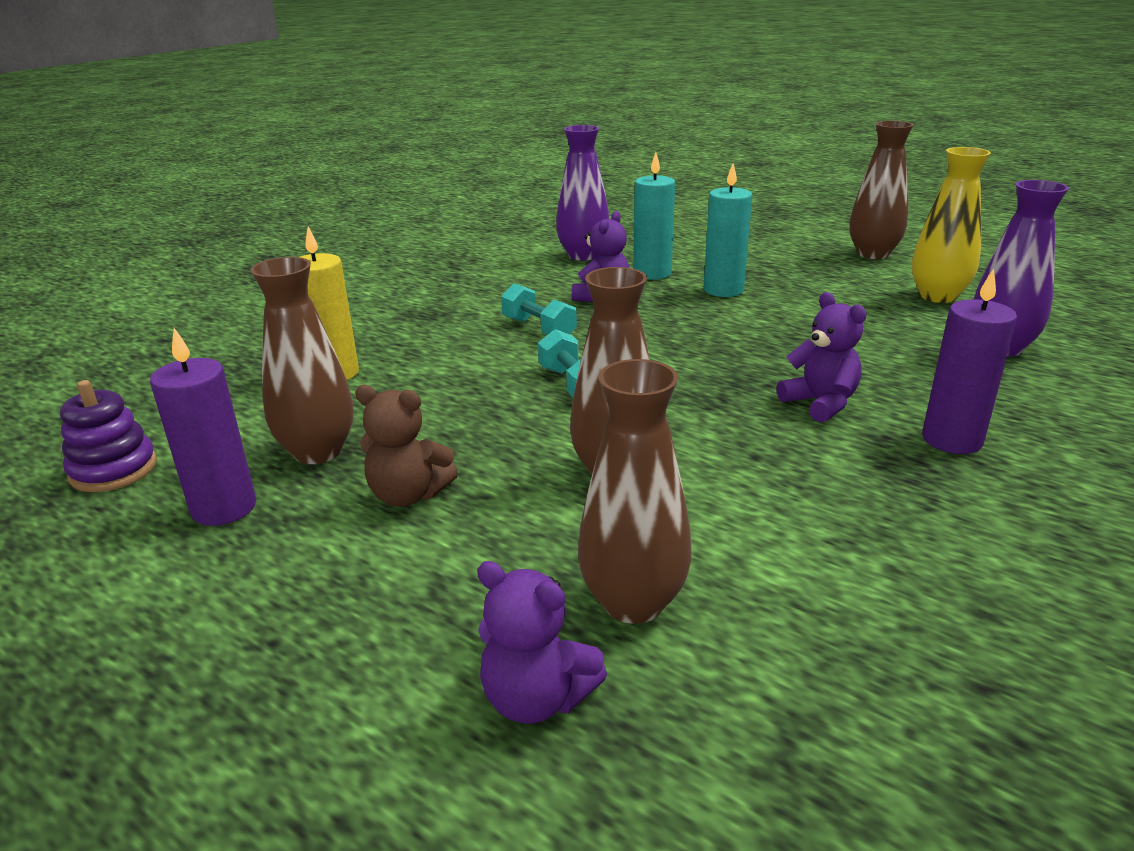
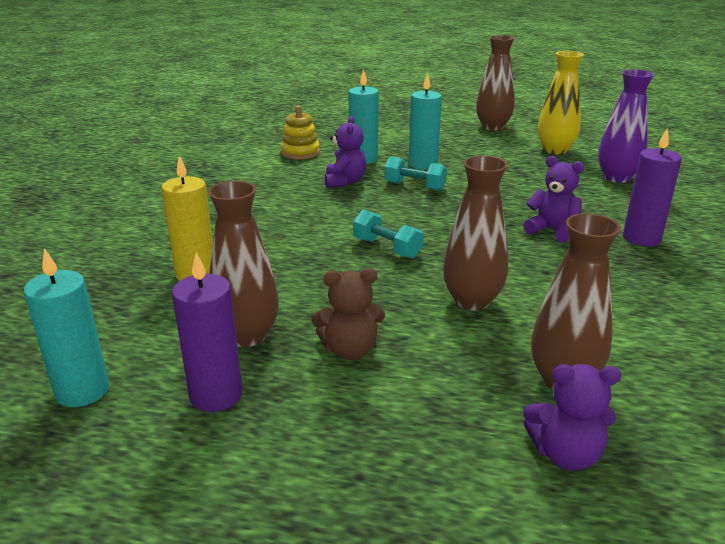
camera: 25 degrees left, 0 degrees up
(113, 470) = (82, 391): purple stacking toy -> turquoise candle
(539, 329) = (322, 212): turquoise dumbbell -> turquoise dumbbell (415, 186)
(583, 255) = (300, 152): purple vase -> yellow stacking toy

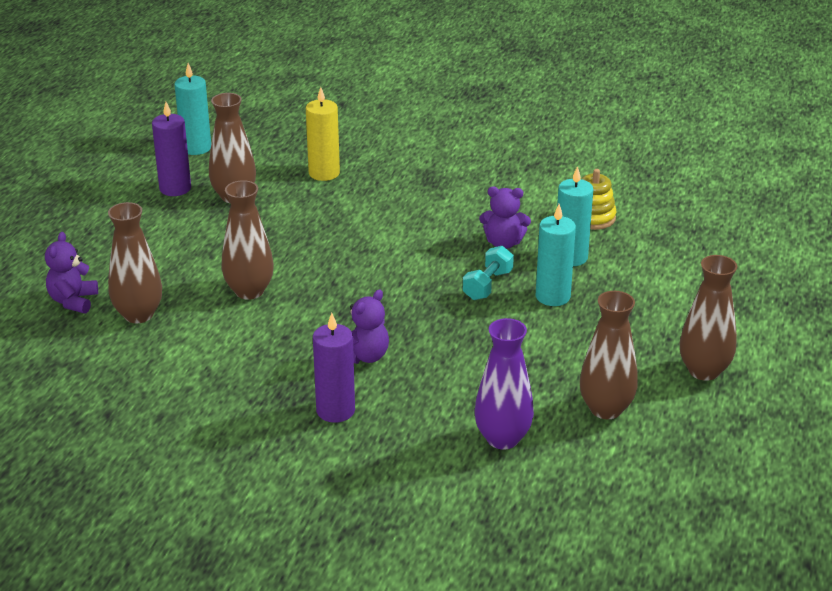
camera: 95 degrees right, 5 degrees up
(350, 350) = (203, 234): brown teddy bear -> none
(387, 248) = (347, 258): turquoise dumbbell -> none
(555, 150) = (606, 409): yellow vase -> brown vase

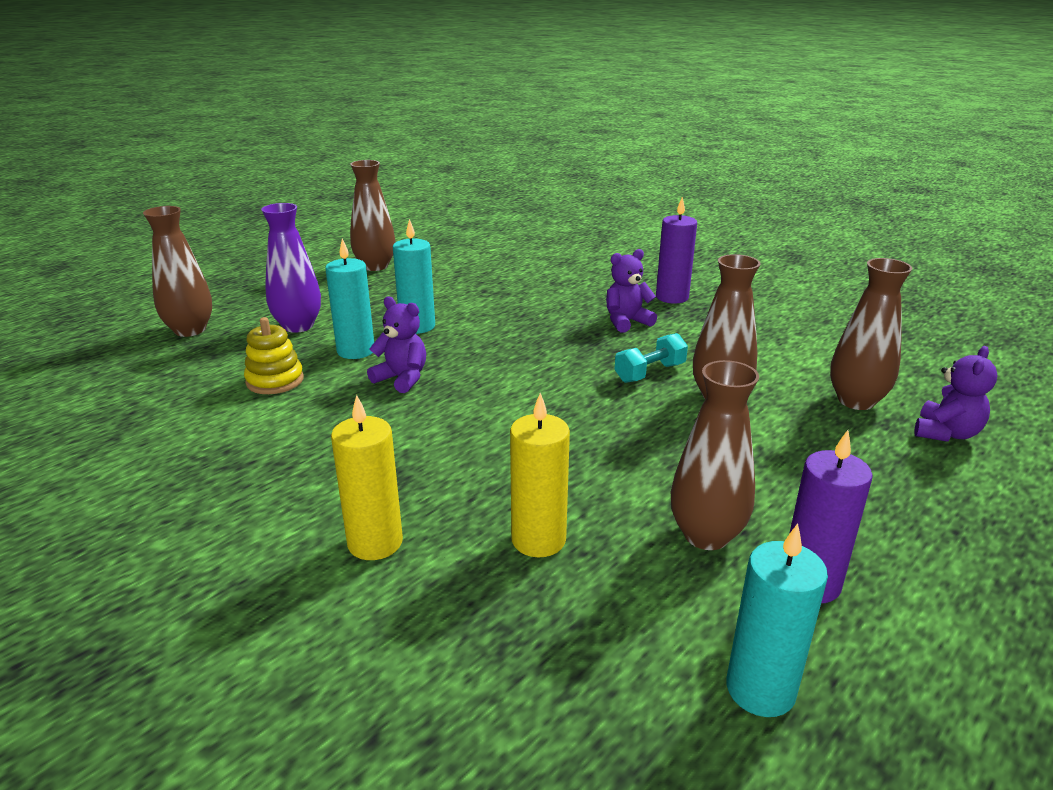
camera: 155 degrees left, 5 degrees down
(407, 152) = (375, 542): none -> yellow candle
(488, 285) = (464, 347): turquoise dumbbell -> turquoise dumbbell (649, 373)
(502, 438) = (558, 264): purple vase -> purple vase (298, 326)
(606, 409) = (471, 263): brown vase -> brown vase (190, 330)

